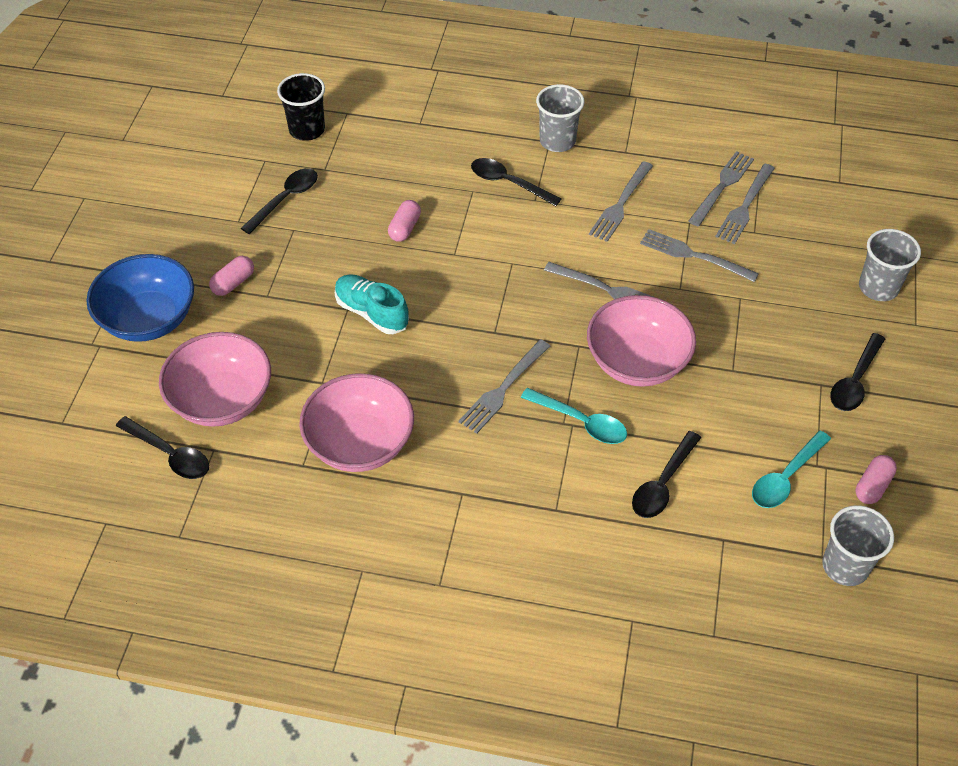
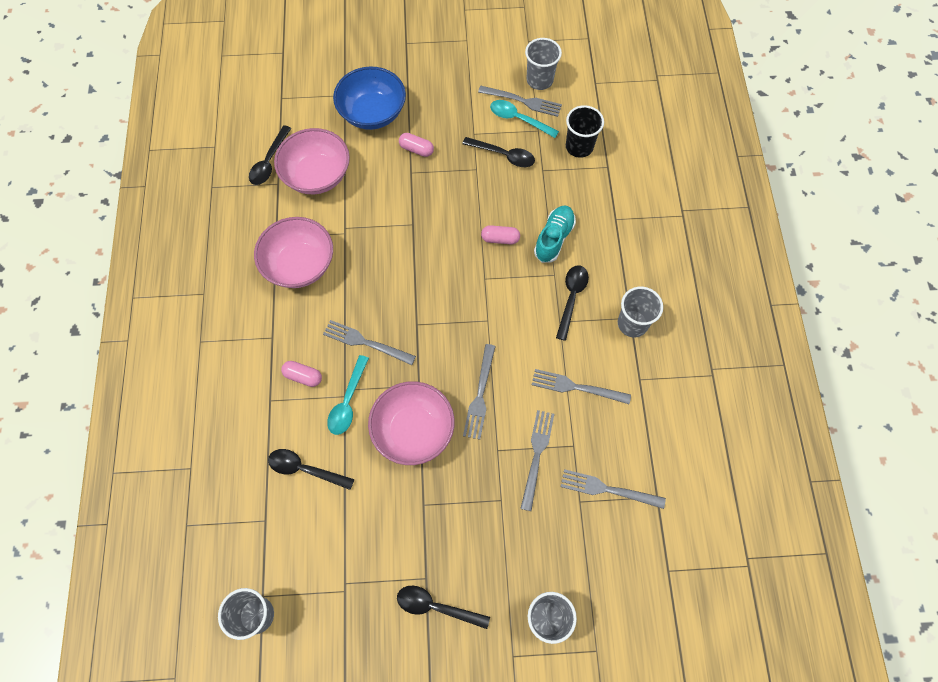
camera: 75 degrees right, 15 degrees up
(190, 142) = (539, 80): none -> grey cup
(372, 313) = (413, 240): turquoise shoe -> turquoise shoe (554, 238)
(722, 186) = (626, 466): grey fork -> grey fork (523, 101)
(785, 477) = (328, 560): turquoise spoon -> turquoise spoon (518, 119)
(872, 486) = (333, 630): pink capsule -> pink capsule (303, 376)

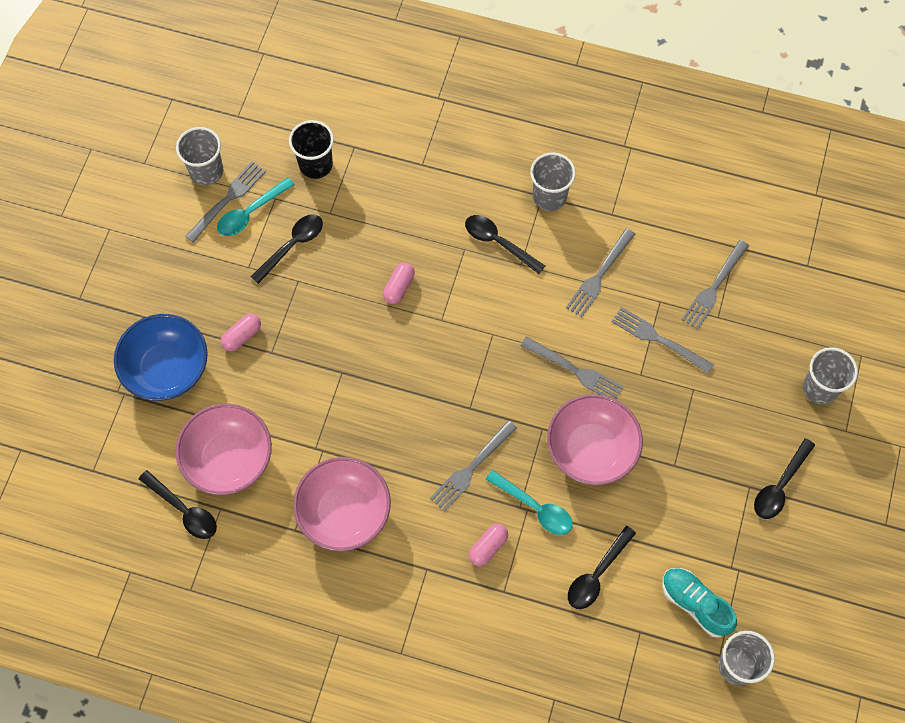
camera: 70 degrees left, 0 degrees up
(554, 238) = (421, 233): turquoise shoe -> turquoise shoe (695, 604)

